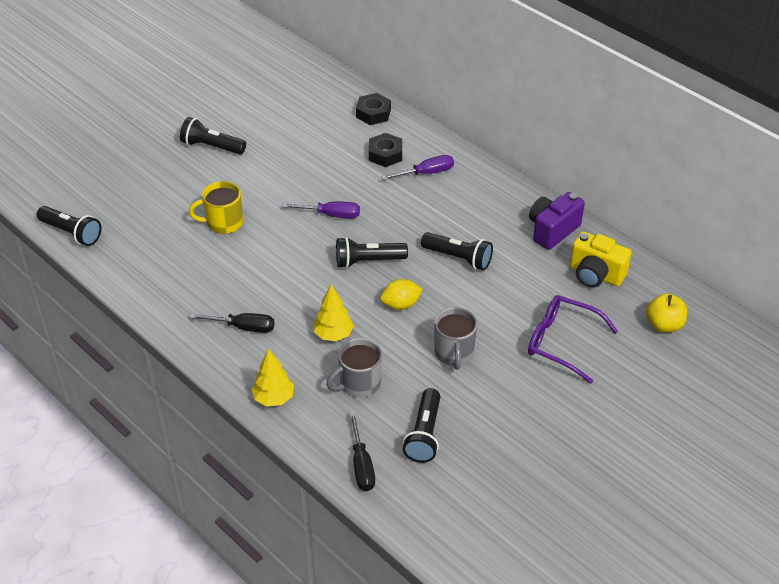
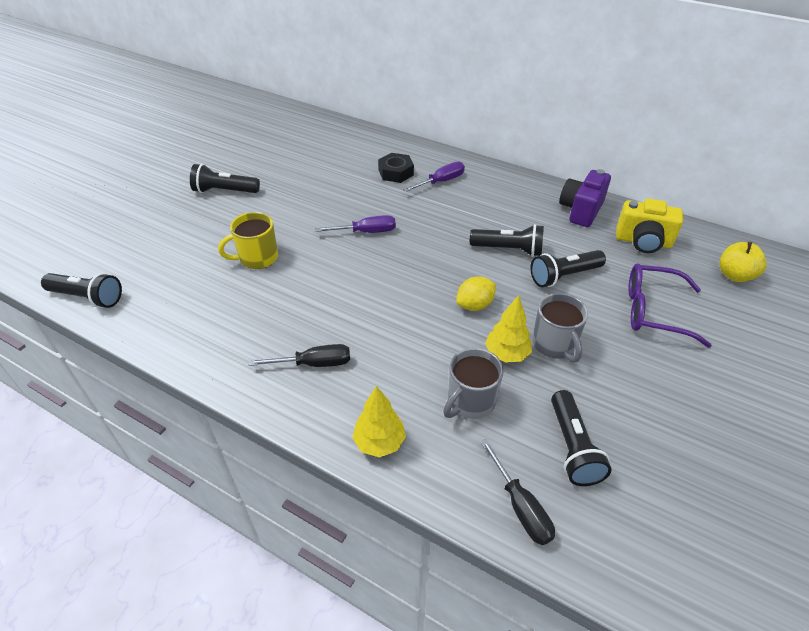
camera: 15 degrees left, 0 degrees up
(333, 334) = (418, 351): yellow tree -> yellow tree (506, 354)
(368, 261) = (422, 268): black flashlight -> black flashlight (564, 276)
(373, 113) = (370, 142): black nut -> none

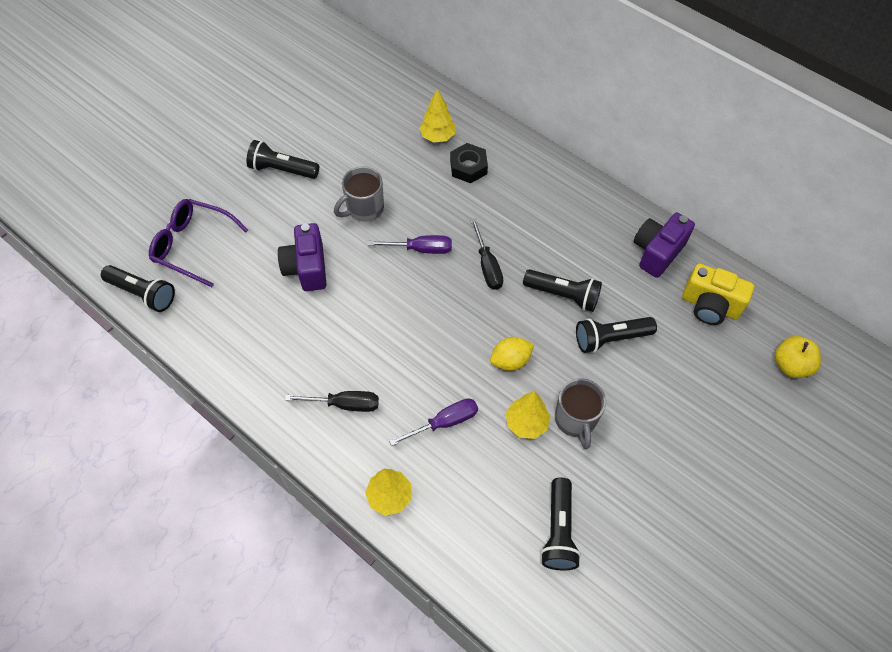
camera: 10 degrees right, 15 degrees up
(257, 258) = (307, 268): yellow mug -> purple camera
(363, 156) = (437, 136): none -> yellow tree
(440, 182) = (514, 188): purple screwdriver -> purple screwdriver (444, 422)
(470, 401) = (479, 469): grey mug -> grey mug (364, 208)
(520, 506) = (496, 577): black screwdriver -> black screwdriver (487, 266)
(655, 311) = (689, 397): purple glasses -> purple glasses (194, 245)

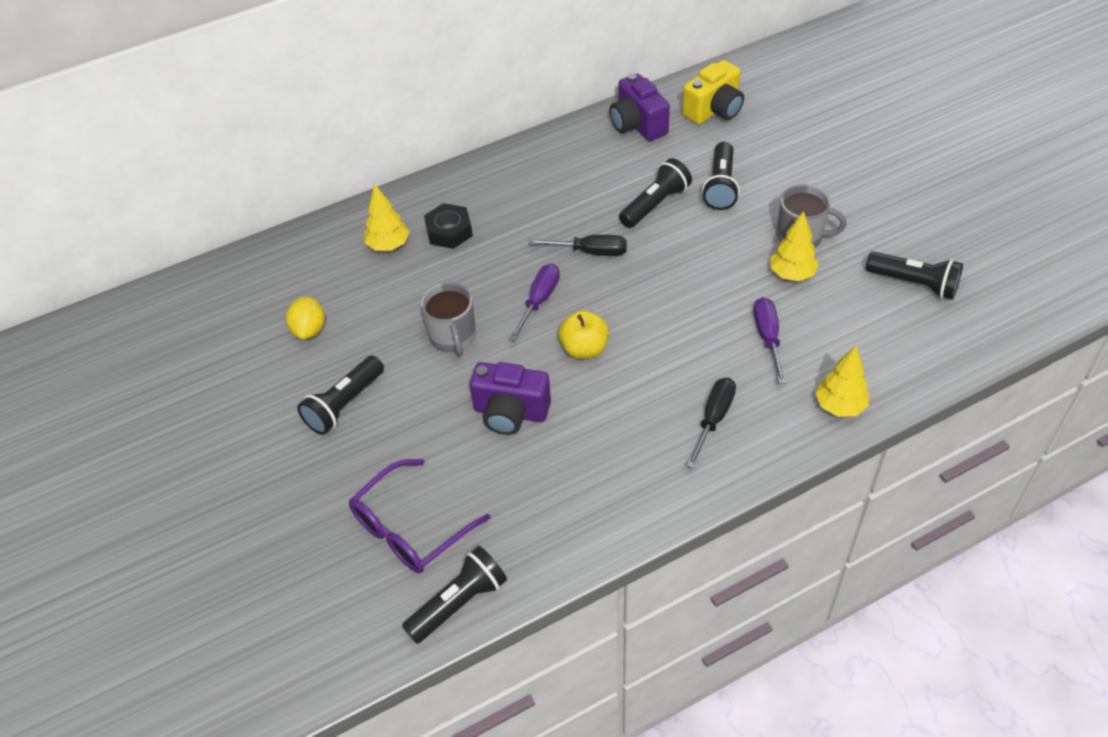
camera: 65 degrees left, 10 degrees down
(510, 361) = (715, 266): yellow lemon -> yellow lemon (309, 330)
(790, 365) = (797, 83): yellow apple -> yellow apple (584, 349)

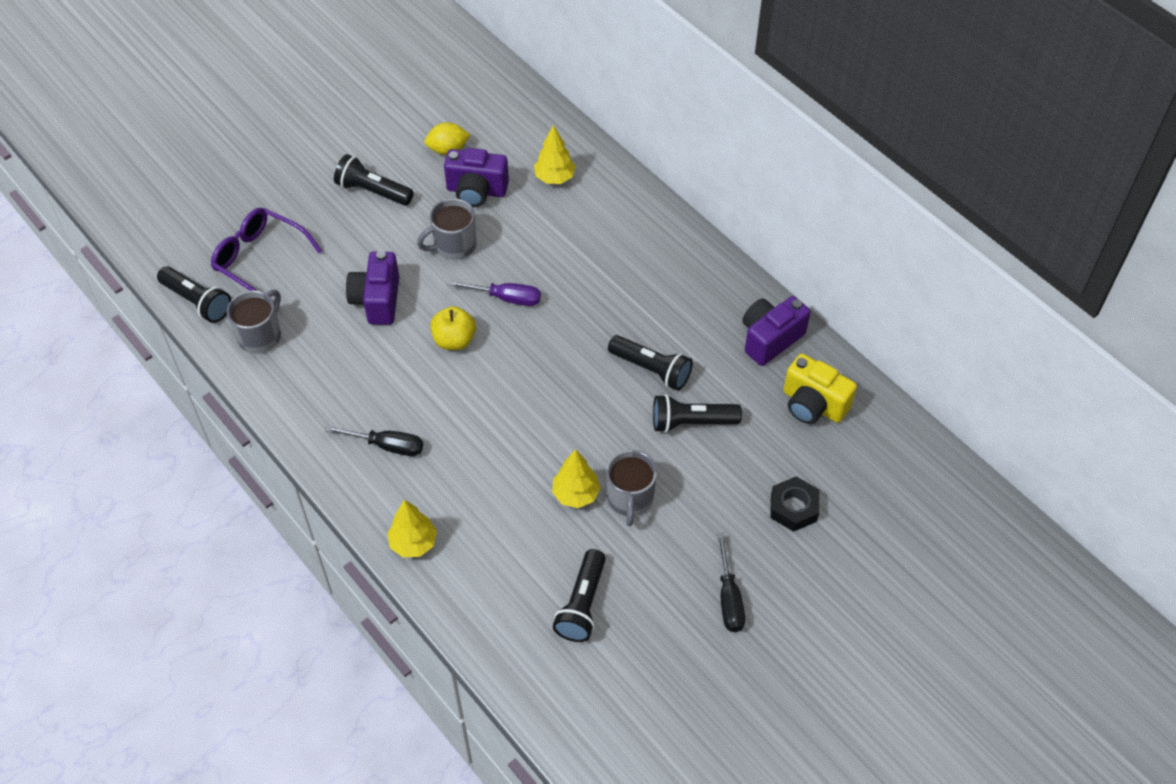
camera: 75 degrees right, 5 degrees up
(381, 310) = (476, 191): none -> purple camera
(449, 231) = (581, 216): black nut -> black nut (793, 508)
(532, 533) = (260, 336): none -> grey mug
(590, 252) = (575, 326): black screwdriver -> black screwdriver (729, 597)
(768, 338) = (488, 480): purple screwdriver -> none

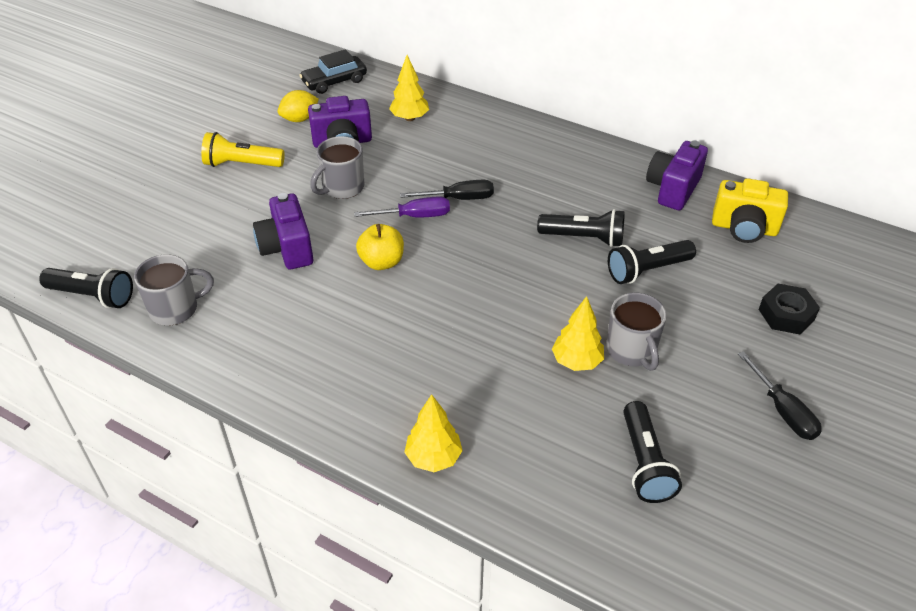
camera: 20 degrees left, 10 degrees down
(260, 259) = (149, 243): purple glasses -> none
(260, 336) = (175, 309): grey mug -> grey mug turned 60 degrees clockwise
(373, 191) = (242, 164): black flashlight -> yellow flashlight
(387, 445) = (358, 372): black screwdriver -> black screwdriver (458, 198)
(501, 109) = (334, 81): none -> black car

